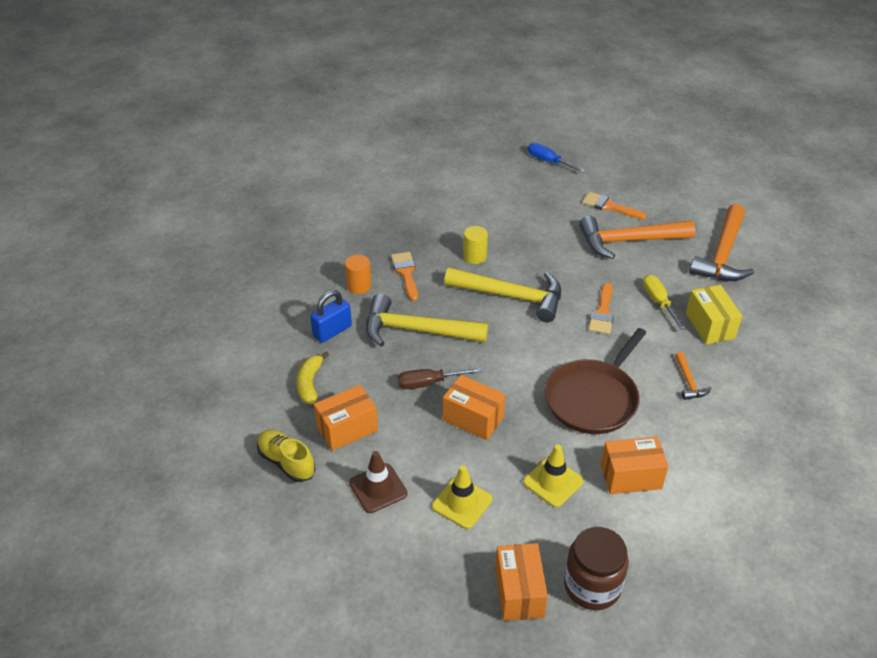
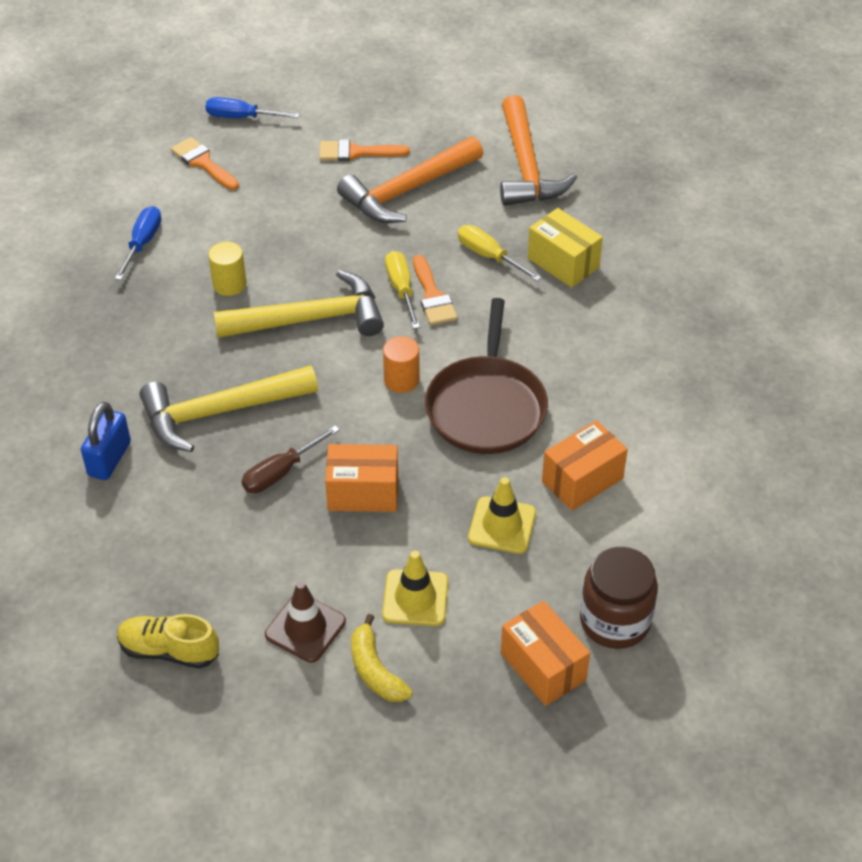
camera: 30 degrees left, 5 degrees up
(310, 384) = (128, 539): yellow banana -> yellow banana (375, 670)
(347, 429) = (217, 574): orange box -> none
(359, 286) = (103, 384): orange cylinder -> orange cylinder (401, 380)
(406, 273) = (154, 342): orange brush -> orange brush (203, 163)
(438, 214) = (142, 243): none -> blue screwdriver
(584, 301) = (401, 289): none -> yellow screwdriver
(689, 382) = (579, 341): orange hammer -> none

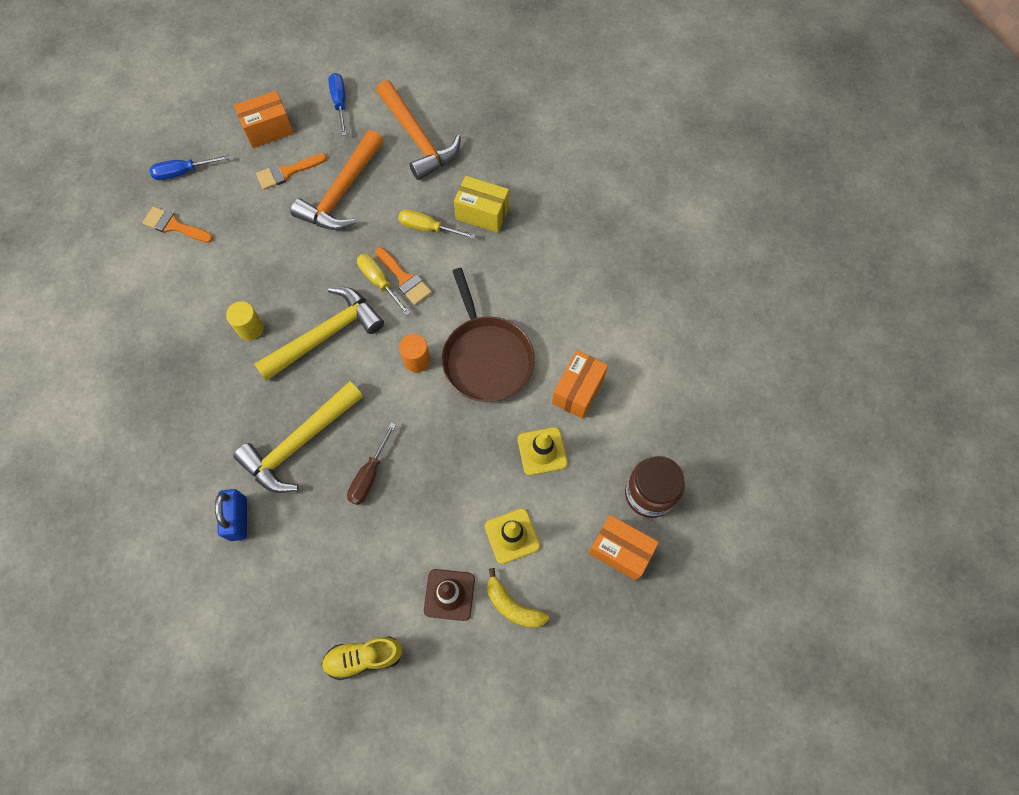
camera: 25 degrees left, 20 degrees up
(142, 243) = (165, 318): blue screwdriver -> blue screwdriver (340, 103)
(363, 492) = (435, 466): orange box -> orange box (268, 129)

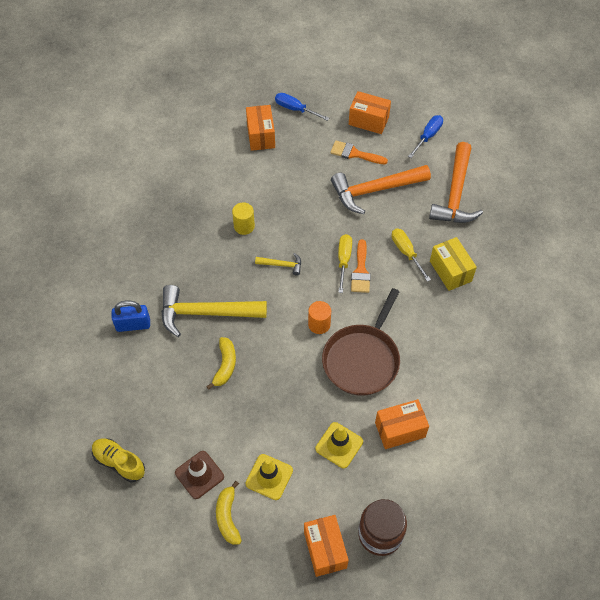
camera: 45 degrees right, 10 degrees down
(174, 226) = (261, 136): orange brush -> orange box
(238, 518) = (133, 325): blue padlock -> blue padlock turned 45 degrees clockwise
(326, 334) = (282, 265): yellow hammer -> yellow hammer, size x0.45
(369, 475) = (225, 365): brown screwdriver -> yellow banana

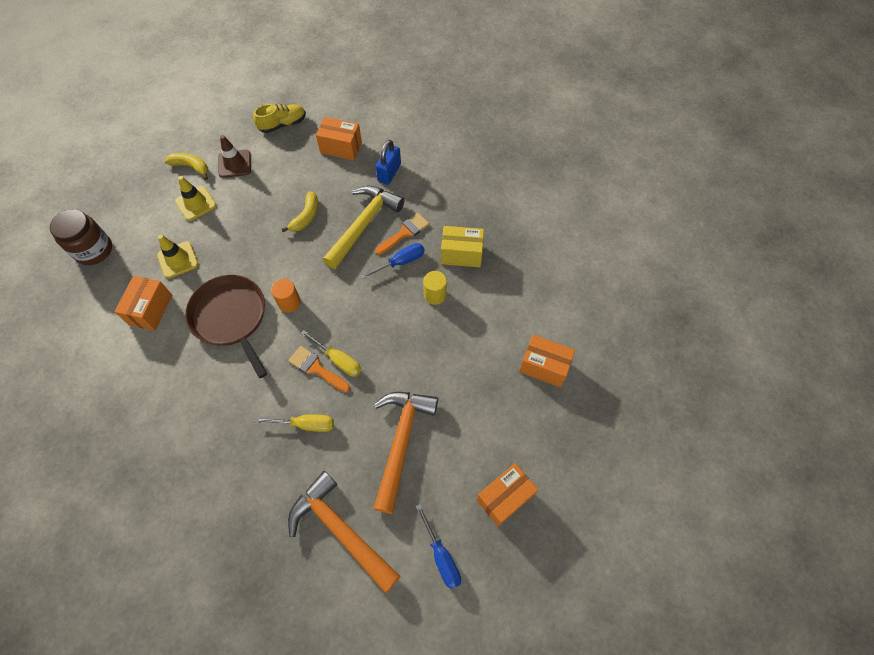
camera: 120 degrees right, 5 degrees up
(225, 365) = (306, 216): yellow banana -> yellow banana turned 105 degrees counterclockwise
(282, 265) = (370, 304): yellow hammer -> none
(295, 109) = (565, 423): blue screwdriver -> blue screwdriver (400, 262)
(325, 549) = (117, 211): orange box -> orange box (341, 147)
(354, 154) = (464, 451): orange brush -> orange brush (404, 233)
(450, 271) = (254, 455): yellow box -> yellow box (461, 254)

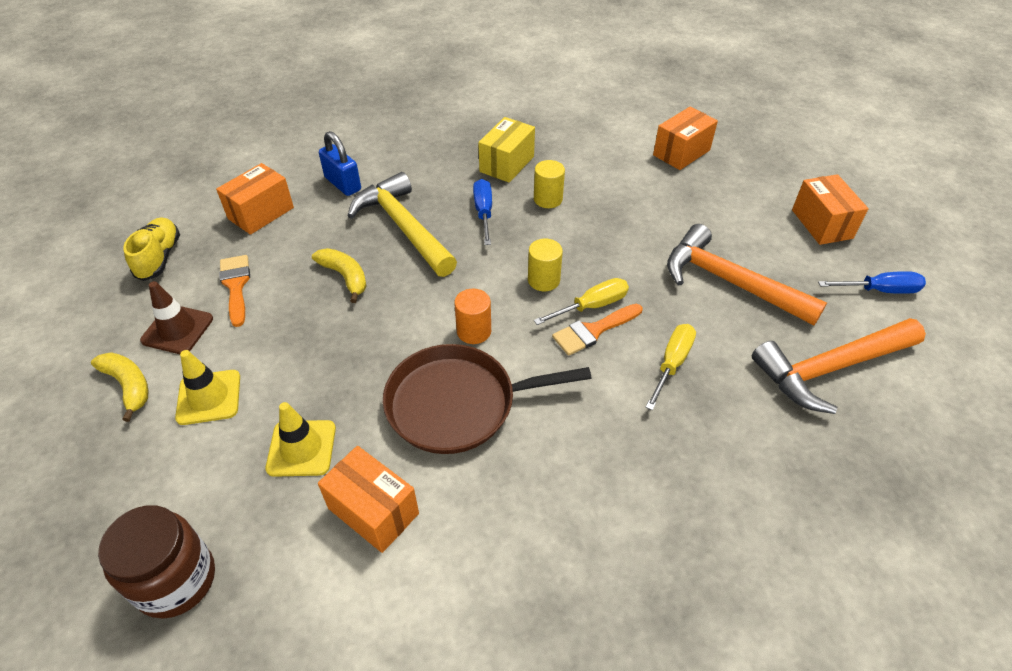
camera: 65 degrees left, 15 degrees down
(191, 167) = (128, 386): yellow banana -> yellow banana turned 90 degrees clockwise
(350, 323) = (543, 280): none -> yellow cylinder
(404, 233) = (444, 197): orange brush -> orange brush (236, 286)

